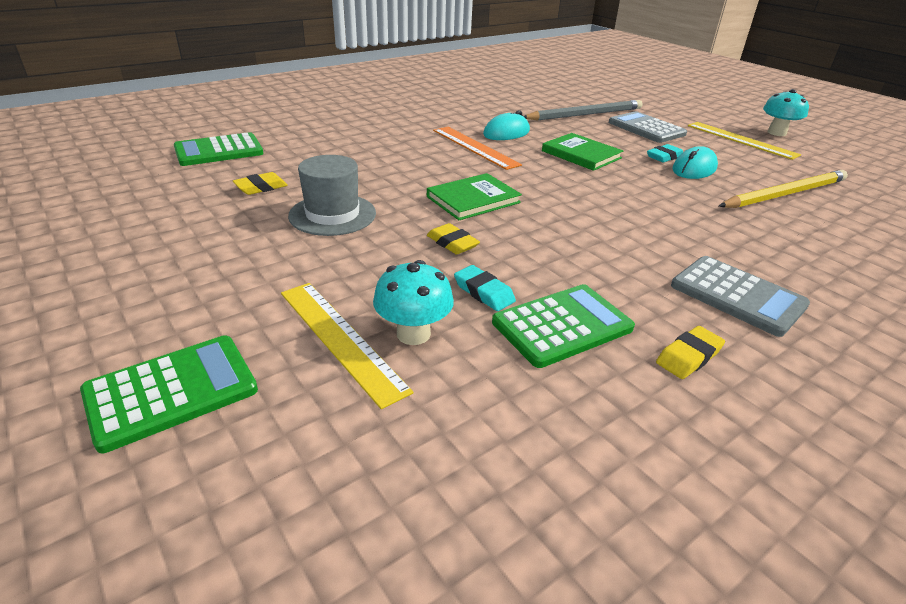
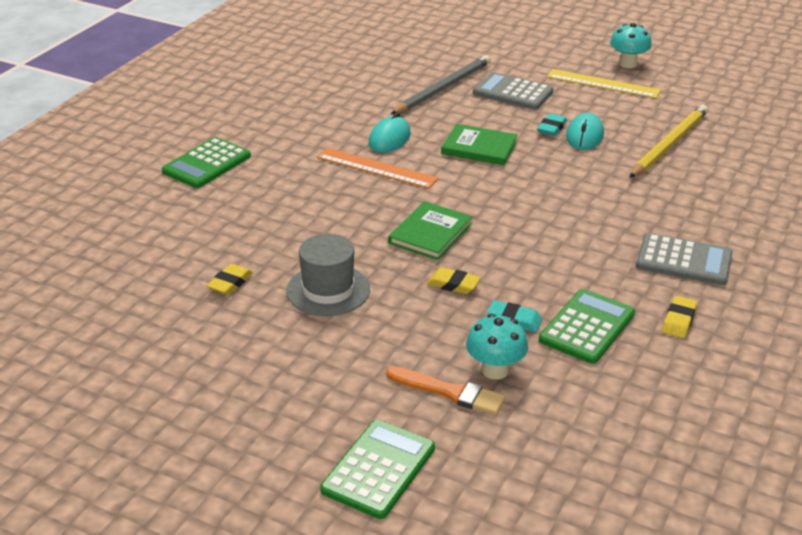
camera: 25 degrees left, 0 degrees up
(219, 151) = (132, 253): green calculator -> green calculator (207, 164)
(341, 338) = (450, 392): yellow ruler -> orange brush

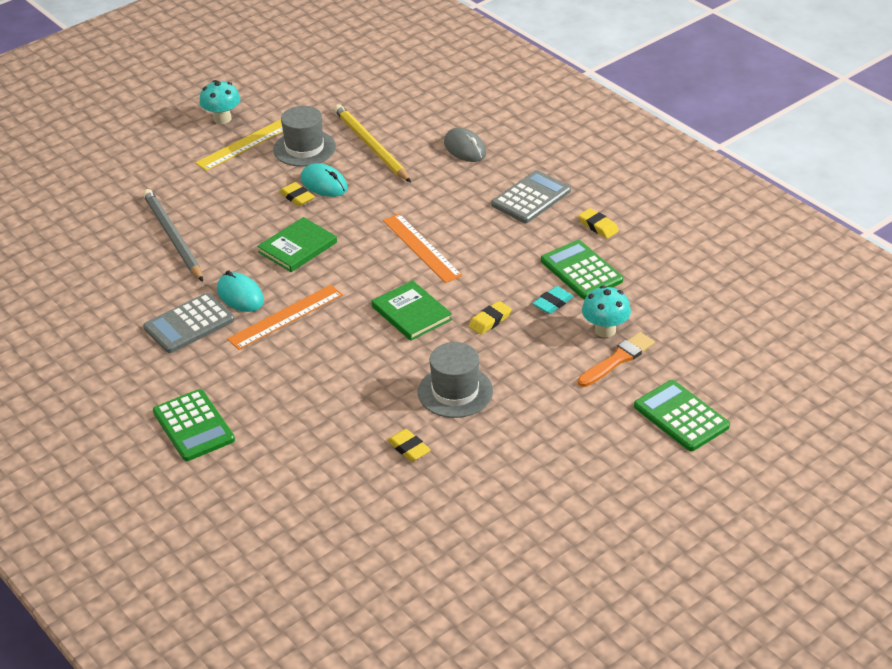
camera: 65 degrees left, 5 degrees up
(512, 92) = (217, 199): grey calculator -> grey calculator (189, 324)
(536, 213) = (421, 247): none -> orange ruler
(551, 128) = (297, 197): turquoise eraser -> yellow eraser
(628, 112) = (304, 148): none -> grey hat
(724, 197) = (465, 148): none -> grey mouse

